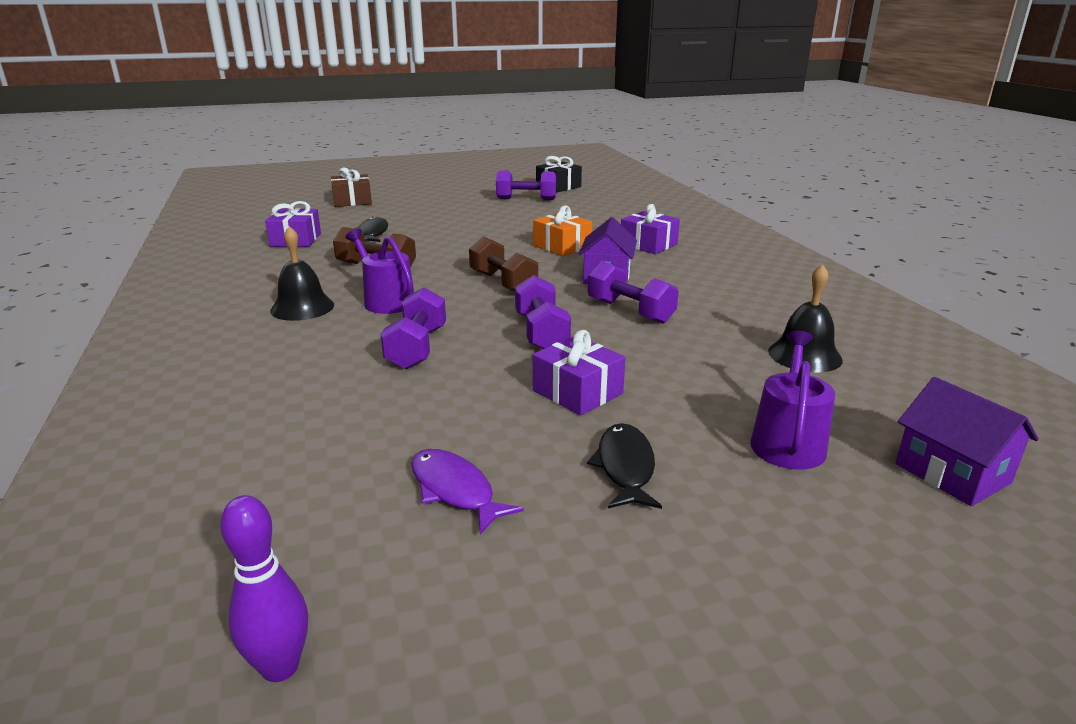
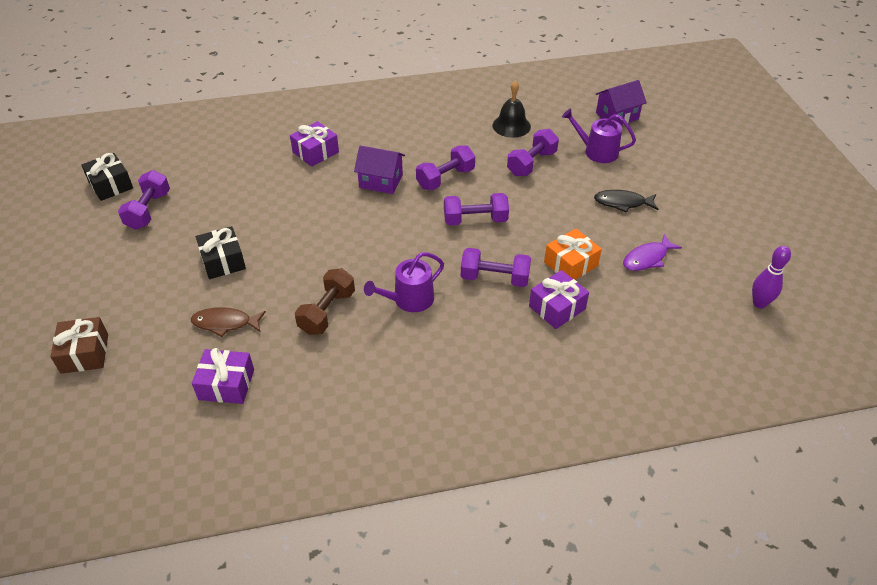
camera: 85 degrees left, 20 degrees up
(302, 307) = (416, 350): black bell -> none
(372, 233) = (225, 323): black fish -> brown fish
(457, 226) = (223, 261): none -> black gift
(503, 283) = (383, 234): brown dumbbell -> none
(562, 246) = (306, 198): orange gift -> orange gift (570, 264)
(577, 392) = (552, 211): purple gift -> purple gift (557, 308)
(704, 373) = (531, 163): none -> purple dumbbell

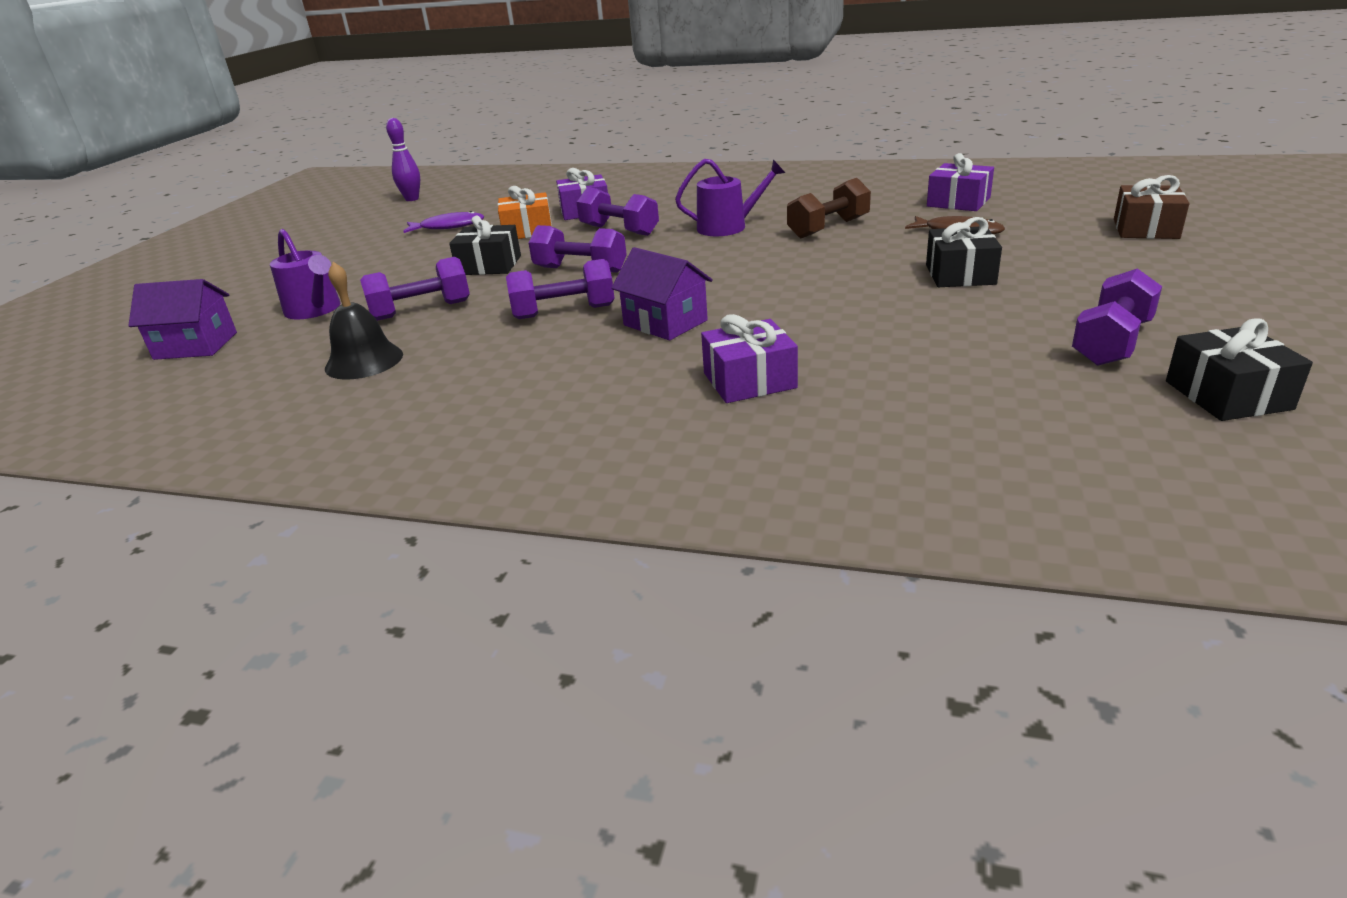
camera: 150 degrees left, 15 degrees down
(545, 213) = (489, 265): none -> black gift
(622, 203) = (389, 262): black fish -> none

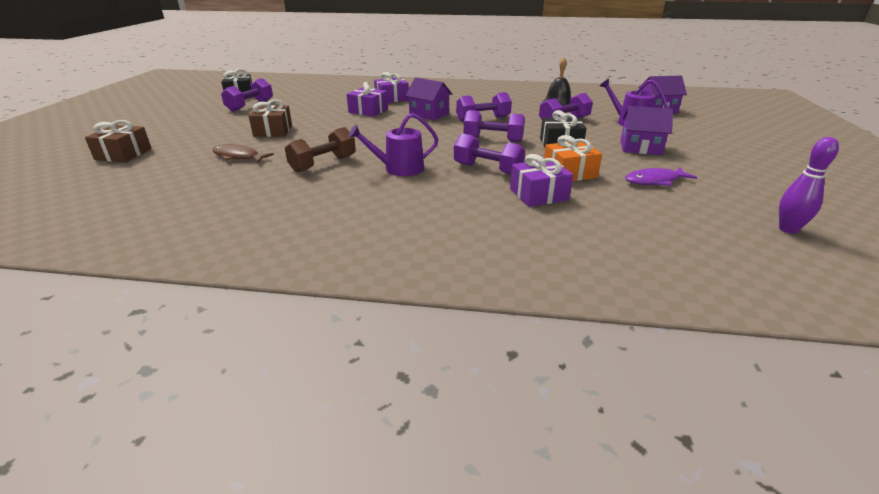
camera: 170 degrees right, 0 degrees up
(389, 264) = (640, 148): none -> purple house
(958, 202) = (199, 186): purple gift -> purple gift (368, 111)
(960, 274) = (273, 131): black gift -> brown gift

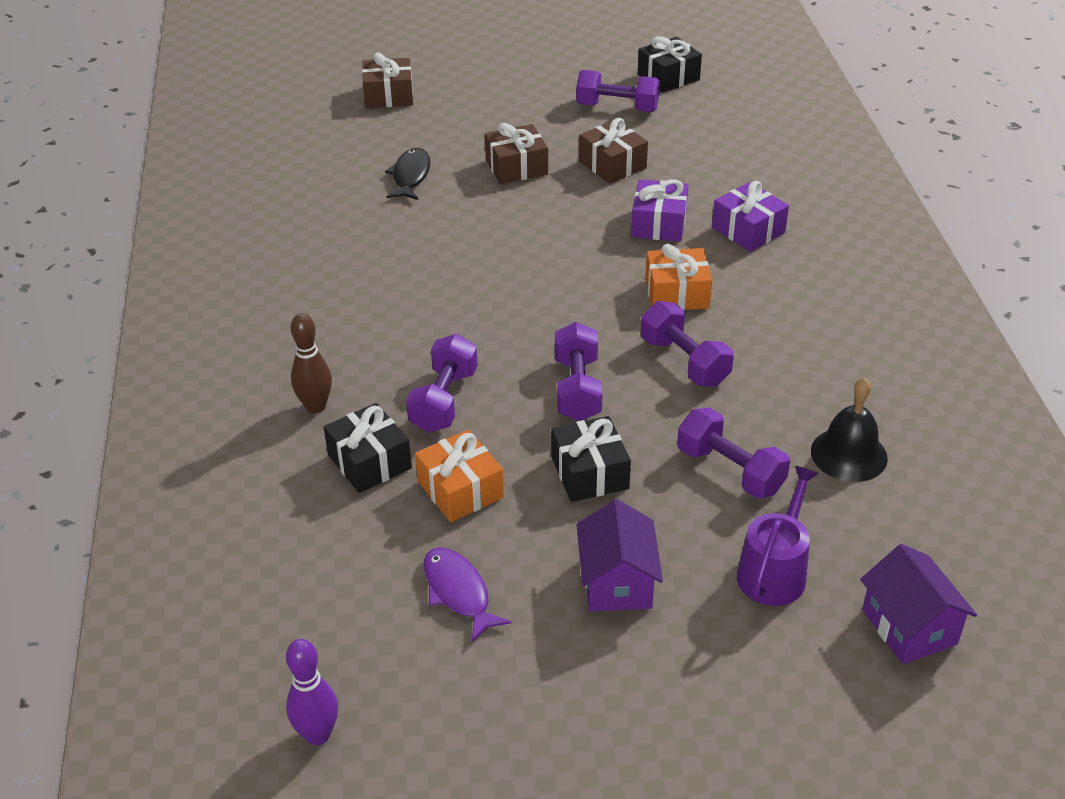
camera: 75 degrees right, 10 degrees up
(238, 157) = (410, 176): brown fish -> black fish
(303, 112) = (612, 165): none -> brown gift
(323, 164) = (411, 248): brown dumbbell -> none
(399, 168) = (417, 316): purple watering can -> none
(429, 114) = (677, 293): purple house -> orange gift
(475, 207) = (315, 406): none -> brown bowling pin
(538, 194) = (369, 461): purple gift -> black gift

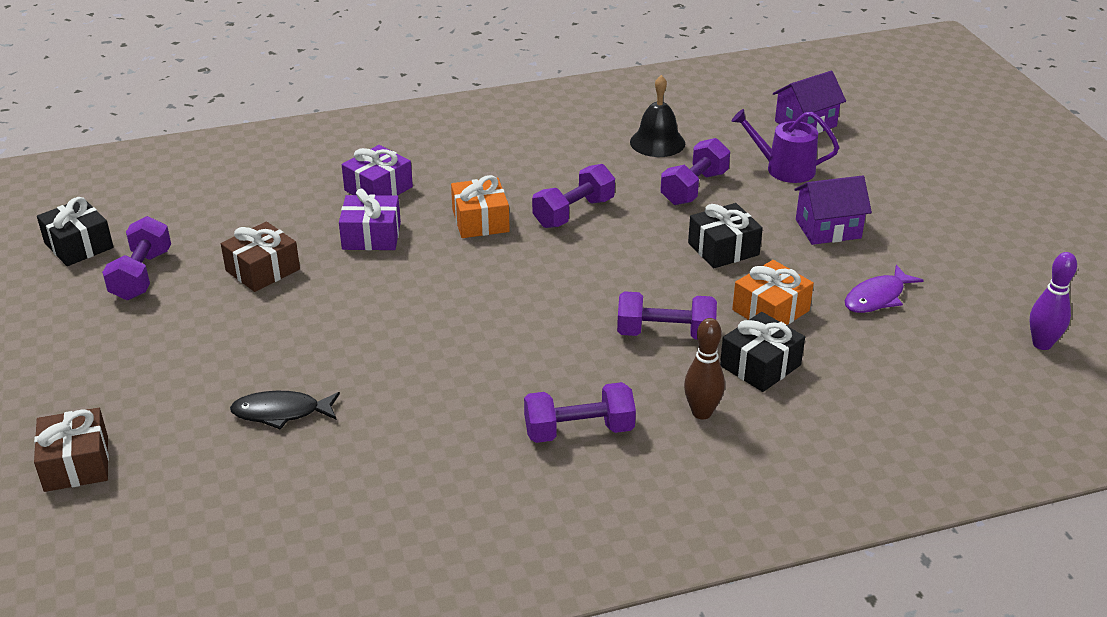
camera: 100 degrees left, 5 degrees down
(516, 167) = (265, 334): brown gift -> none
(577, 389) = (625, 263): purple dumbbell -> purple dumbbell (579, 431)

